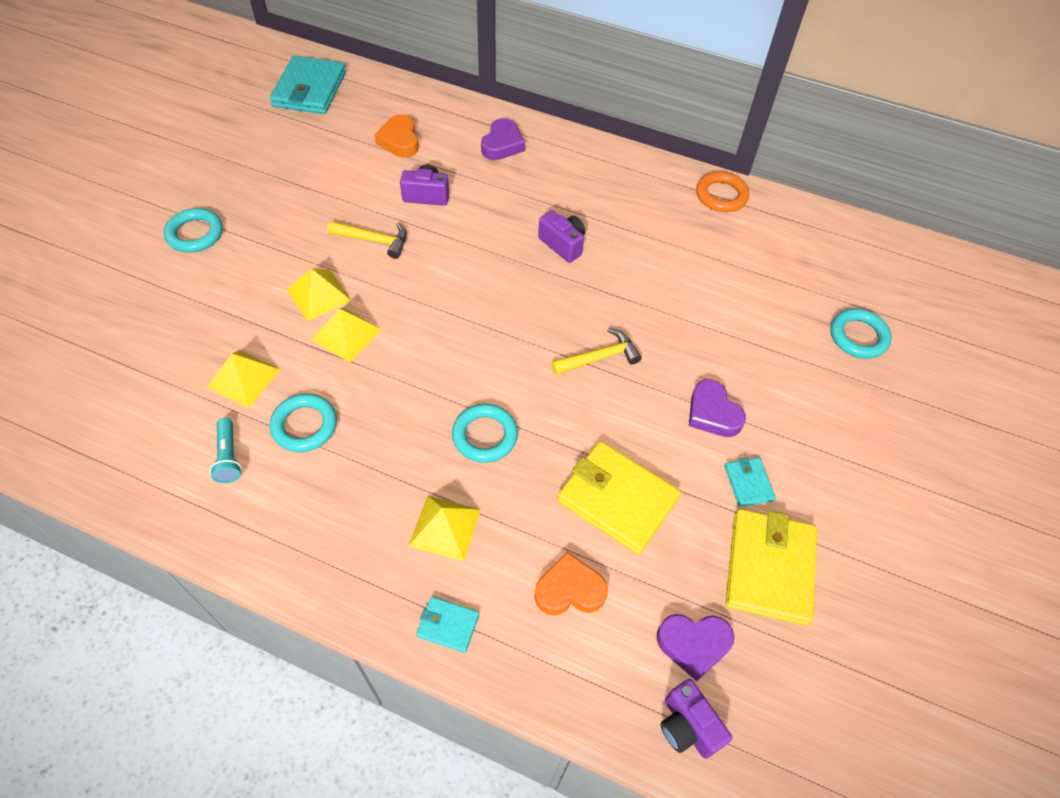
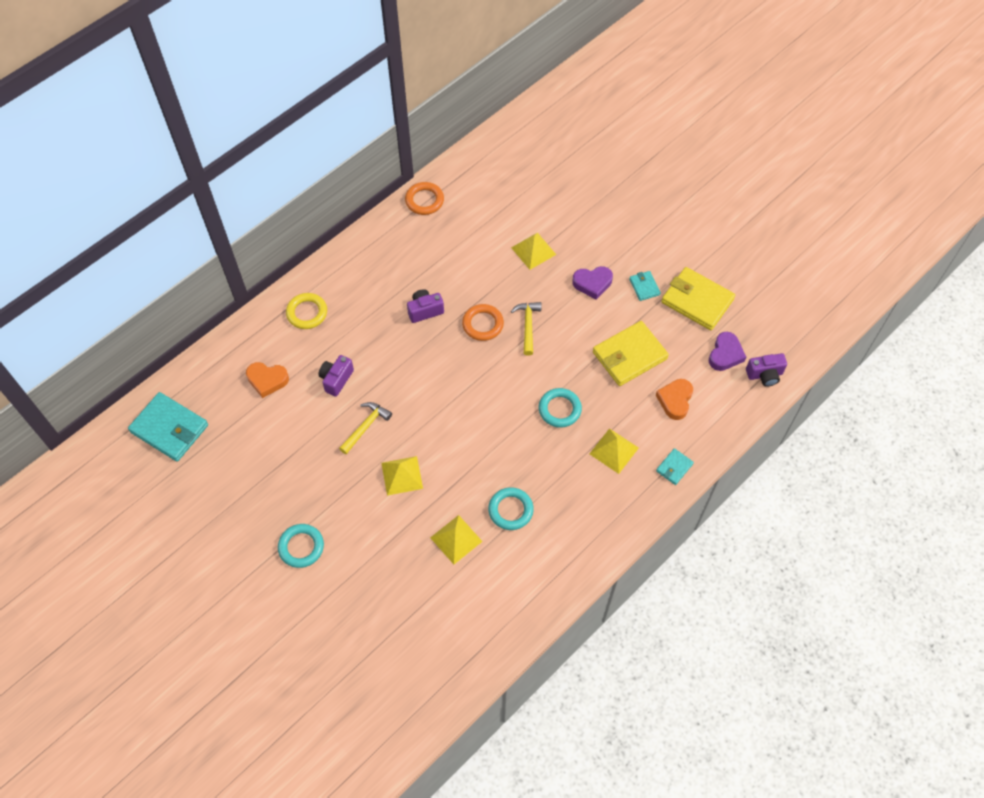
camera: 65 degrees left, 5 degrees up
(229, 457) = (517, 560): turquoise flashlight -> none
(346, 334) = (445, 466): yellow pyramid -> yellow pyramid (533, 251)
(502, 144) = (307, 313): purple heart -> yellow ring
(575, 308) = (483, 324): none -> orange ring
(748, 483) = (644, 287): turquoise wallet -> turquoise wallet turned 60 degrees clockwise
(858, 336) = (570, 184): turquoise ring -> none

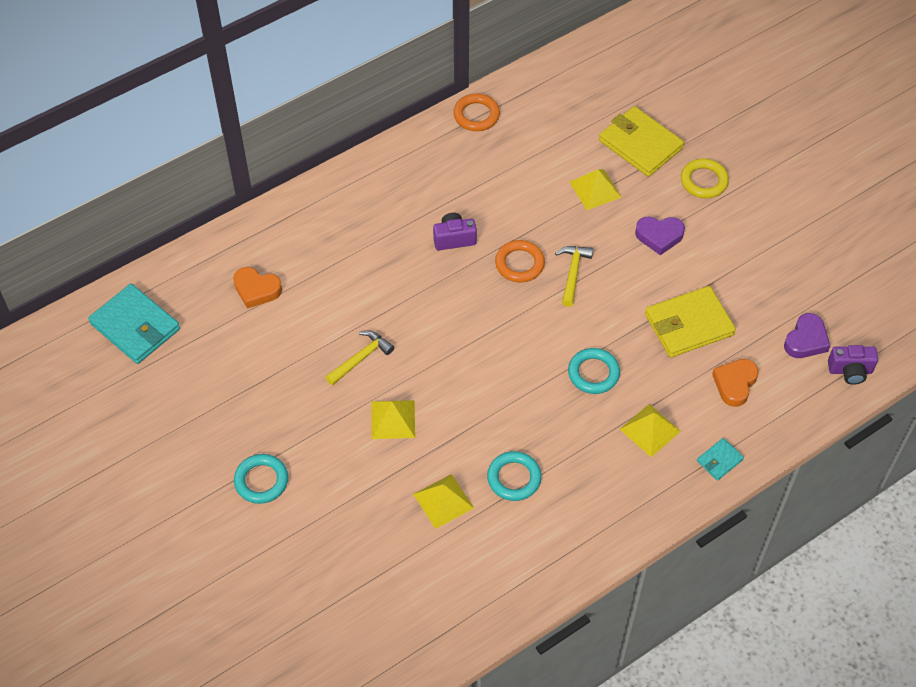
camera: 10 degrees right, 5 degrees down
(307, 313) = (316, 221): yellow ring -> yellow ring (704, 181)
(336, 379) = (336, 300): purple camera -> none
(644, 287) = (721, 249): turquoise wallet -> none
(697, 300) = (783, 274): yellow wallet -> yellow wallet (640, 144)

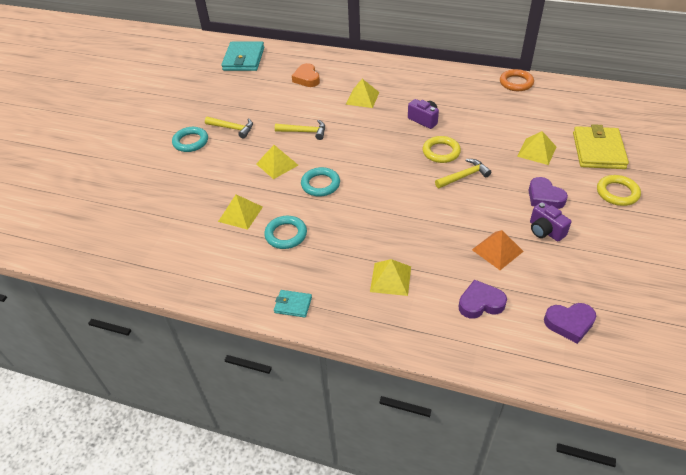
camera: 55 degrees right, 10 degrees down
(279, 424) = (232, 128): none -> yellow hammer
(356, 263) = (362, 98): none -> yellow pyramid
(519, 264) = (441, 152): orange ring -> yellow ring
(593, 373) = (402, 226): turquoise ring -> turquoise ring (320, 184)
(689, 324) = (497, 250): yellow wallet -> orange pyramid
(719, 460) = (407, 332): turquoise wallet -> turquoise wallet (293, 305)
(735, 384) = (480, 303): orange heart -> purple heart
(850, 371) = (579, 369): purple camera -> purple camera (545, 231)

